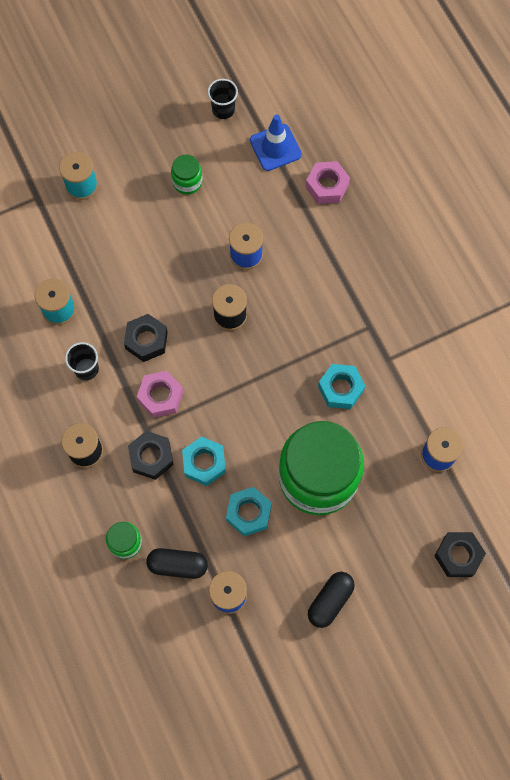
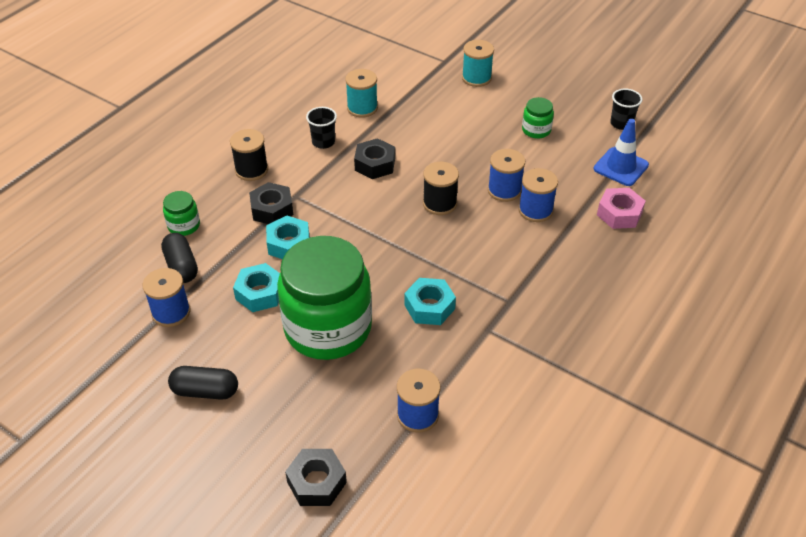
camera: 60 degrees right, 25 degrees down
(160, 396) = (331, 193): pink nut -> none
(284, 245) = (535, 210): none -> blue spool

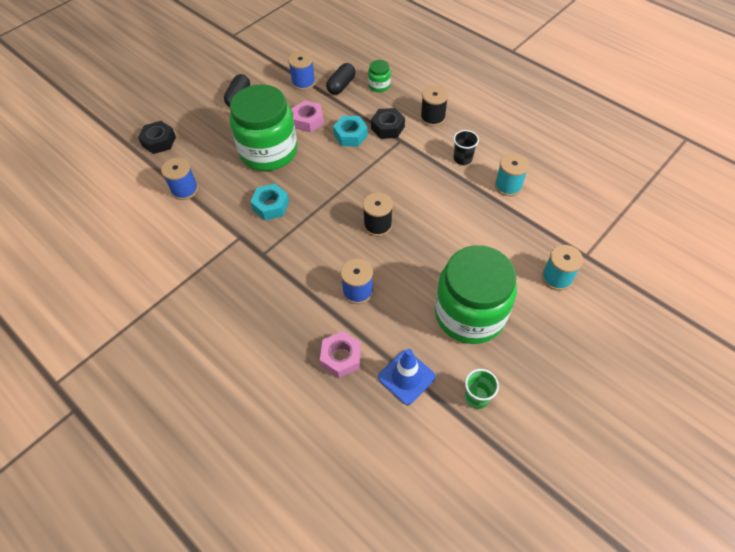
camera: 100 degrees right, 10 degrees up
(181, 266) = (341, 86): black capsule -> black capsule turned 45 degrees counterclockwise
(260, 293) = (308, 120): turquoise nut -> pink nut
(375, 164) = (431, 188): black nut -> none
(504, 190) = (387, 272): blue spool -> none
(536, 130) = (470, 314): green jar -> green jar, size x2.44
(621, 123) = (476, 397): black cup -> green cup

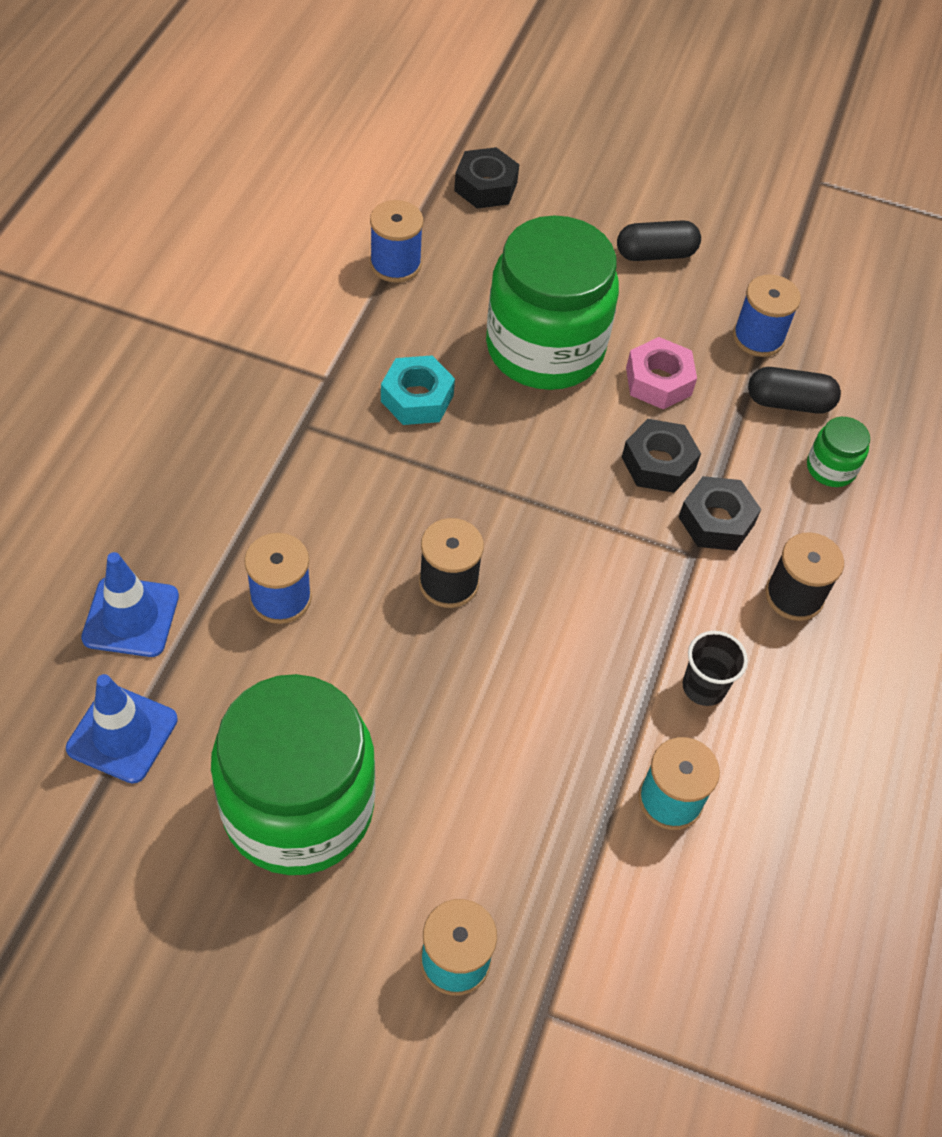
camera: 60 degrees right, 0 degrees up
(341, 357) = (131, 617): pink nut -> blue traffic cone
(350, 135) = (658, 463): turquoise nut -> black nut
(476, 397) = (114, 867): green cup -> none

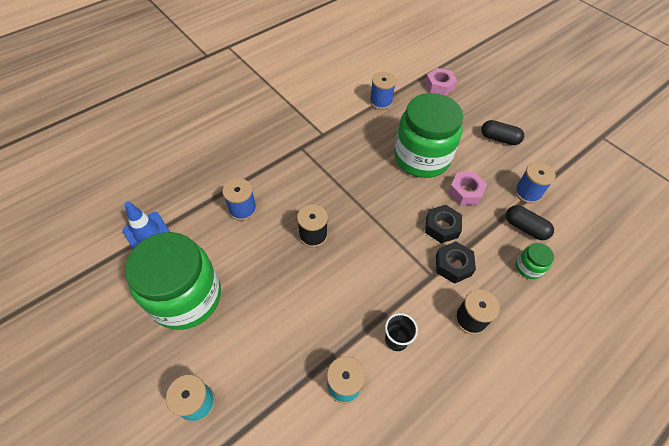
camera: 35 degrees right, 0 degrees up
(131, 617) = (184, 190): blue traffic cone -> none
(417, 398) = (353, 155): turquoise nut -> none
(485, 186) = (439, 86): black nut -> pink nut

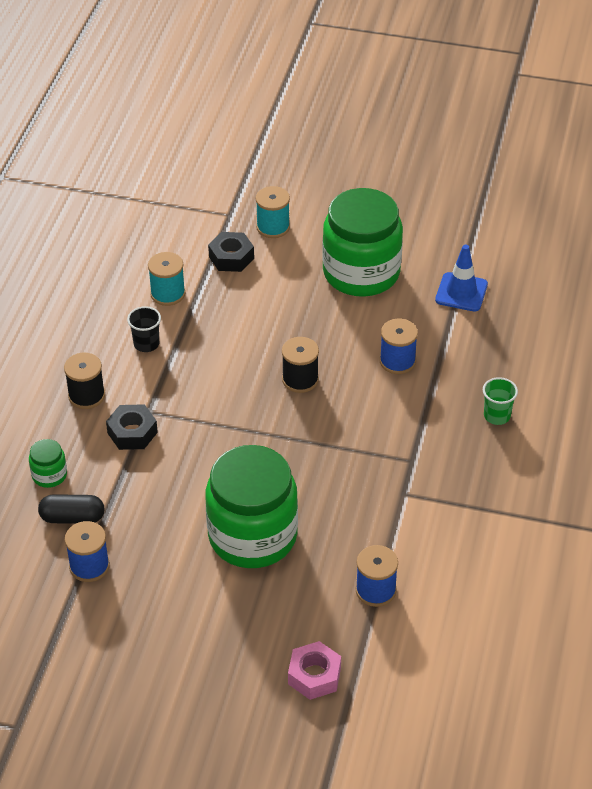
camera: 145 degrees right, 10 degrees down
(230, 143) = (497, 416): none -> green cup
(441, 227) = (169, 464): black nut -> black nut (231, 257)
(465, 192) = (168, 522): pink nut -> none
(499, 139) = (167, 629): black capsule -> none

